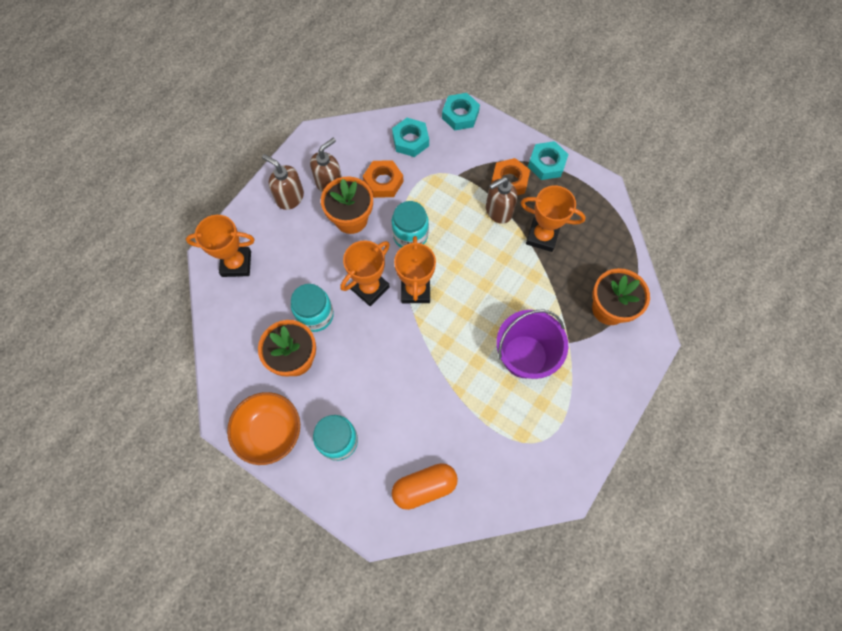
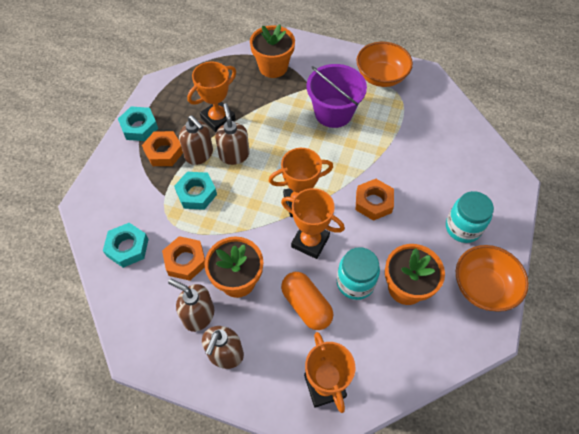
camera: 105 degrees left, 10 degrees down
(395, 360) = (373, 202): none -> orange nut
(410, 235) = (243, 220): turquoise jar -> none
(424, 487) = (467, 157): orange capsule -> orange capsule (306, 305)
(460, 115) = (88, 208): turquoise nut -> turquoise nut (196, 193)
(490, 242) = (234, 155): none -> brown soap dispenser
(542, 236) = (218, 118): orange trophy -> orange trophy turned 45 degrees clockwise
(570, 431) = (381, 77): none -> orange bowl

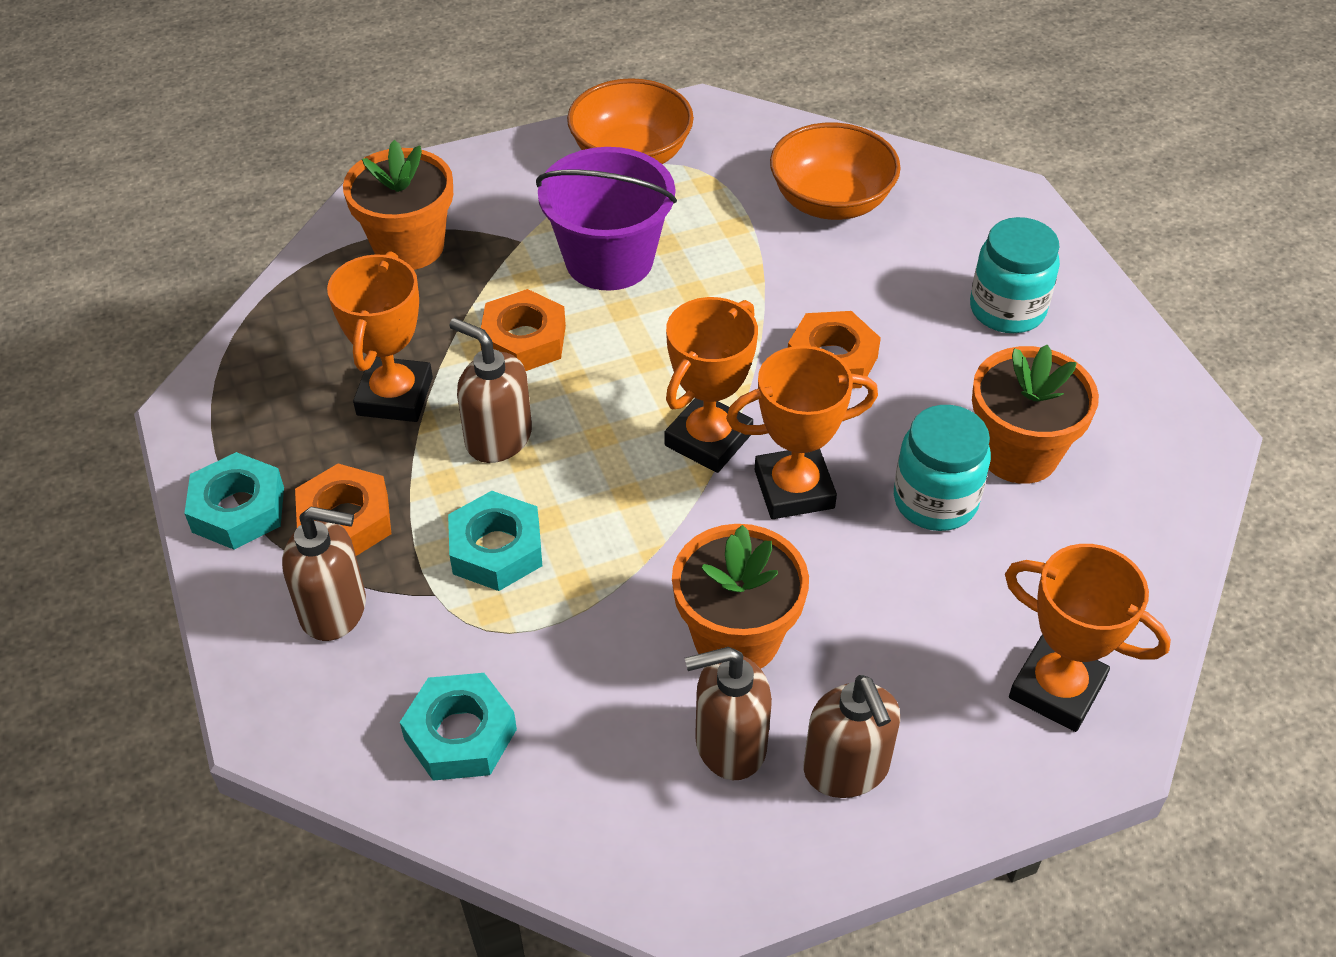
camera: 40 degrees left, 10 degrees down
(185, 261) = (603, 675): orange nut -> orange nut (524, 340)
(199, 154) = (426, 480): brown soap dispenser -> brown soap dispenser (334, 610)
(306, 305) = (896, 591): orange capsule -> none
(483, 287) = (1124, 375): orange bowl -> orange bowl (831, 202)

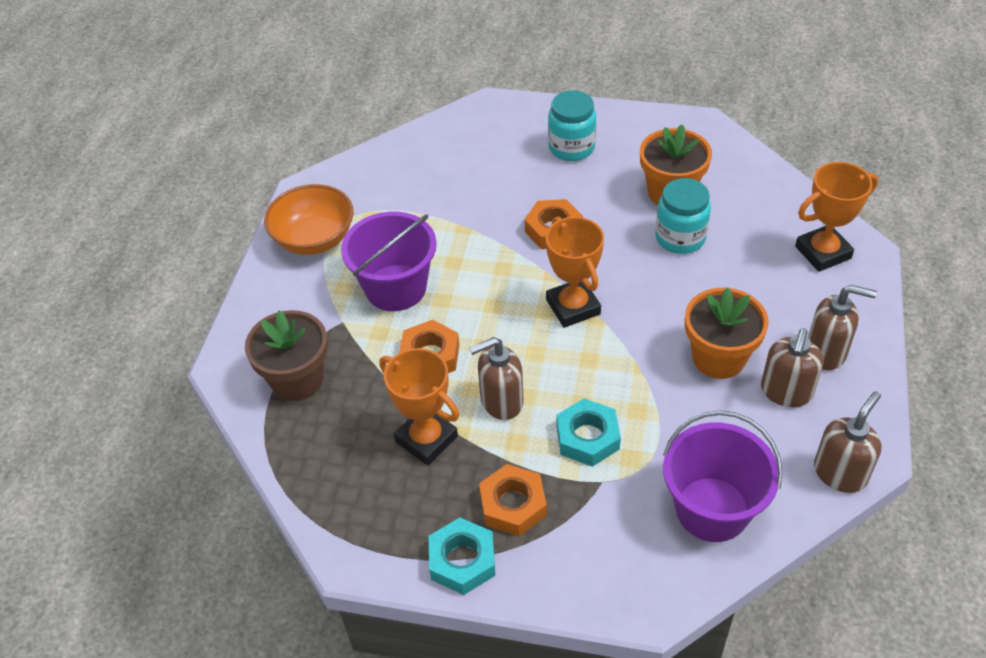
camera: 55 degrees left, 0 degrees up
(334, 610) = (581, 537): brown soap dispenser -> brown soap dispenser (840, 473)
(409, 246) = (297, 379): orange flower pot -> brown flower pot
(460, 734) = (712, 509): turquoise nut -> purple bucket
(794, 489) = (634, 288): orange trophy -> none
(831, 202) = (433, 173): orange bowl -> none

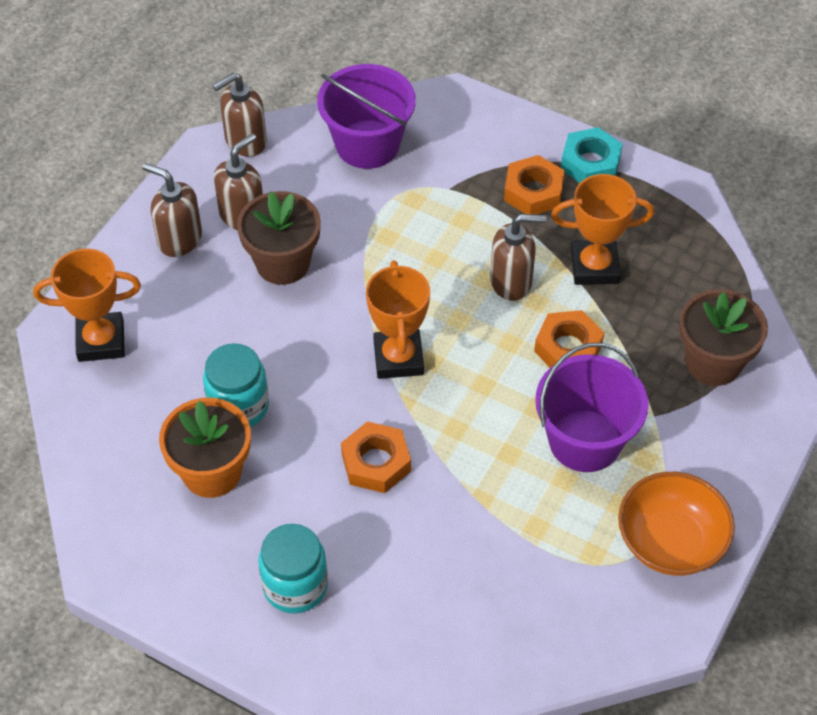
camera: 165 degrees left, 5 degrees up
(426, 439) = (594, 267): orange trophy -> orange trophy turned 60 degrees counterclockwise
(587, 437) = (444, 227): turquoise nut -> none
(718, 358) = (283, 263): orange flower pot -> brown flower pot

